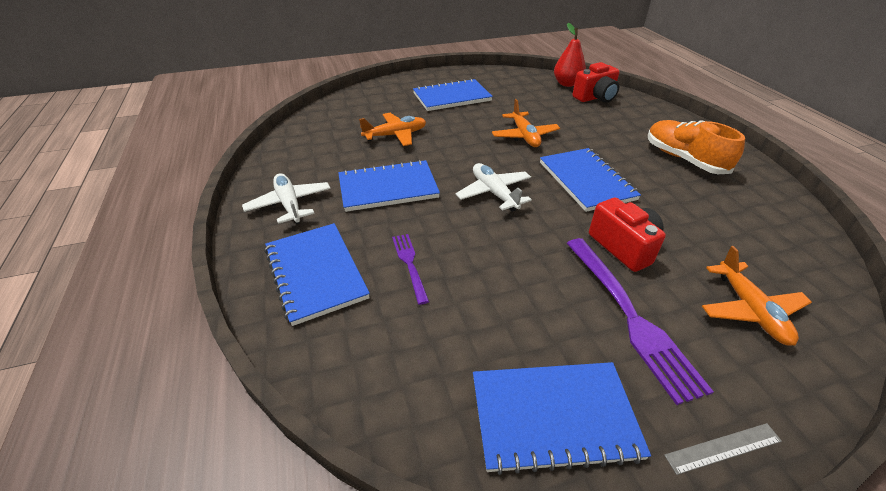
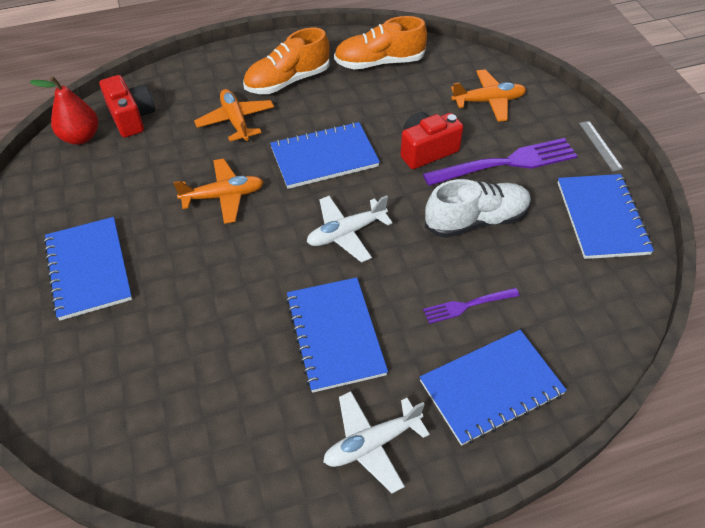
camera: 90 degrees left, 10 degrees up
(395, 135) = (201, 336): orange plane -> orange plane (236, 121)
(524, 280) = (476, 221): none -> white shoe
(759, 216) = (379, 62): none -> orange shoe

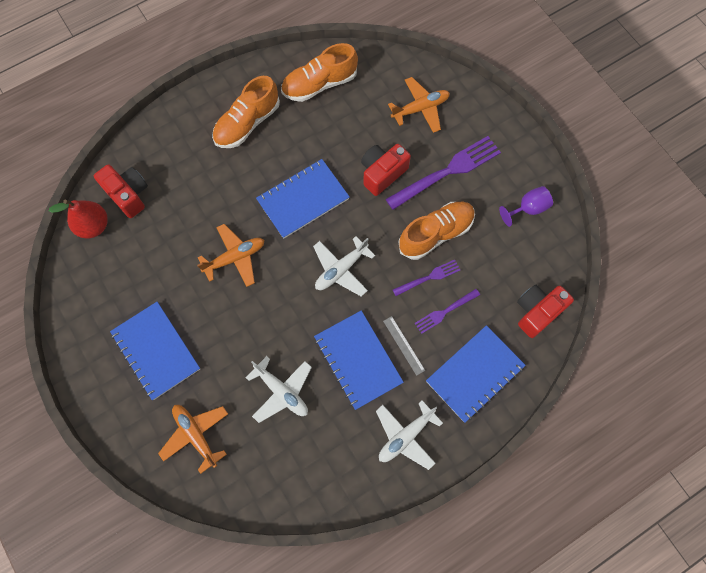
camera: 15 degrees left, 20 degrees up
(223, 348) = (281, 391): none -> white plane
(236, 121) = (218, 178): orange plane -> orange plane (196, 435)
(455, 264) = (428, 277): none -> purple fork
(476, 221) = (436, 234): white shoe -> orange shoe
(595, 333) = (537, 312): none -> red camera
(600, 145) = (516, 136): grey ruler -> grey ruler (403, 345)
(602, 218) = (528, 209): blue notebook -> purple goblet

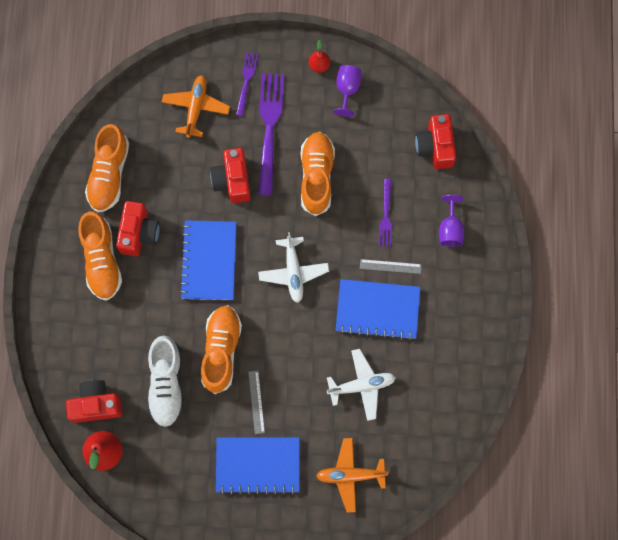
camera: 55 degrees left, 5 degrees up
(178, 235) = (166, 384): none -> white shoe
(209, 314) = (256, 402): none -> grey ruler
(235, 258) = (221, 350): orange plane -> orange shoe
(288, 135) = (139, 233): none -> red camera
(405, 436) = (461, 314): white plane -> none
(428, 277) = (349, 208): purple fork -> purple fork (246, 81)
(475, 374) = (450, 229): blue notebook -> purple goblet
(530, 174) = (319, 65): none -> red pear

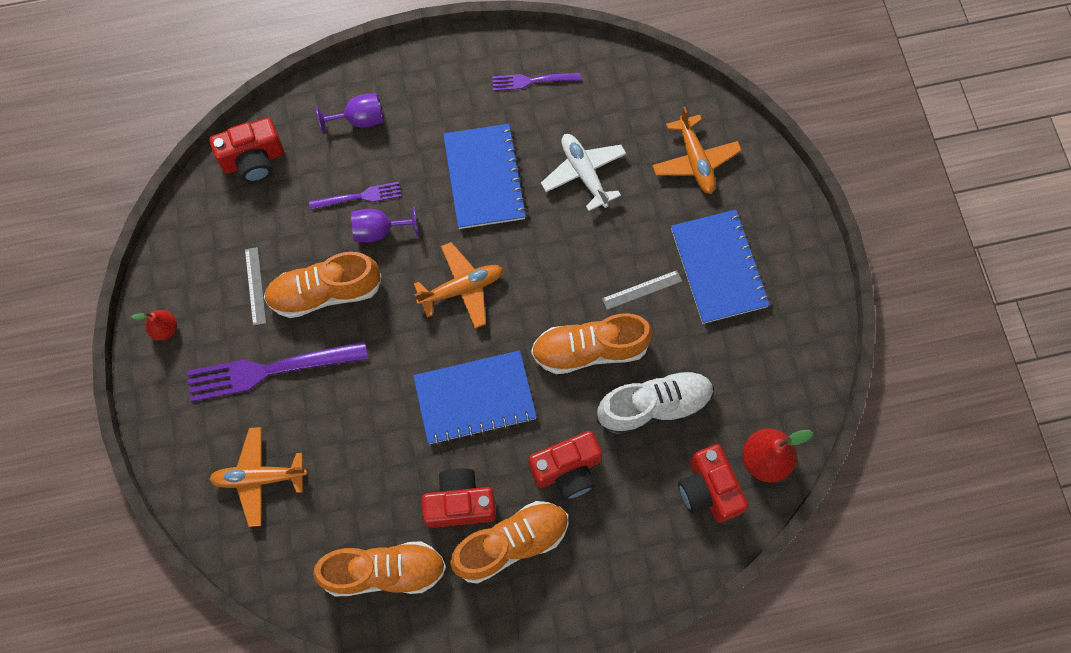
camera: 105 degrees left, 5 degrees down
(232, 180) = (355, 398): red camera -> red camera (567, 470)
(246, 81) = (206, 419): purple fork -> purple fork (532, 81)
(293, 272) = (462, 288): white plane -> orange plane
(347, 90) = (194, 284): purple goblet -> purple goblet (379, 230)
(390, 266) = (425, 176): grey ruler -> grey ruler (255, 286)

